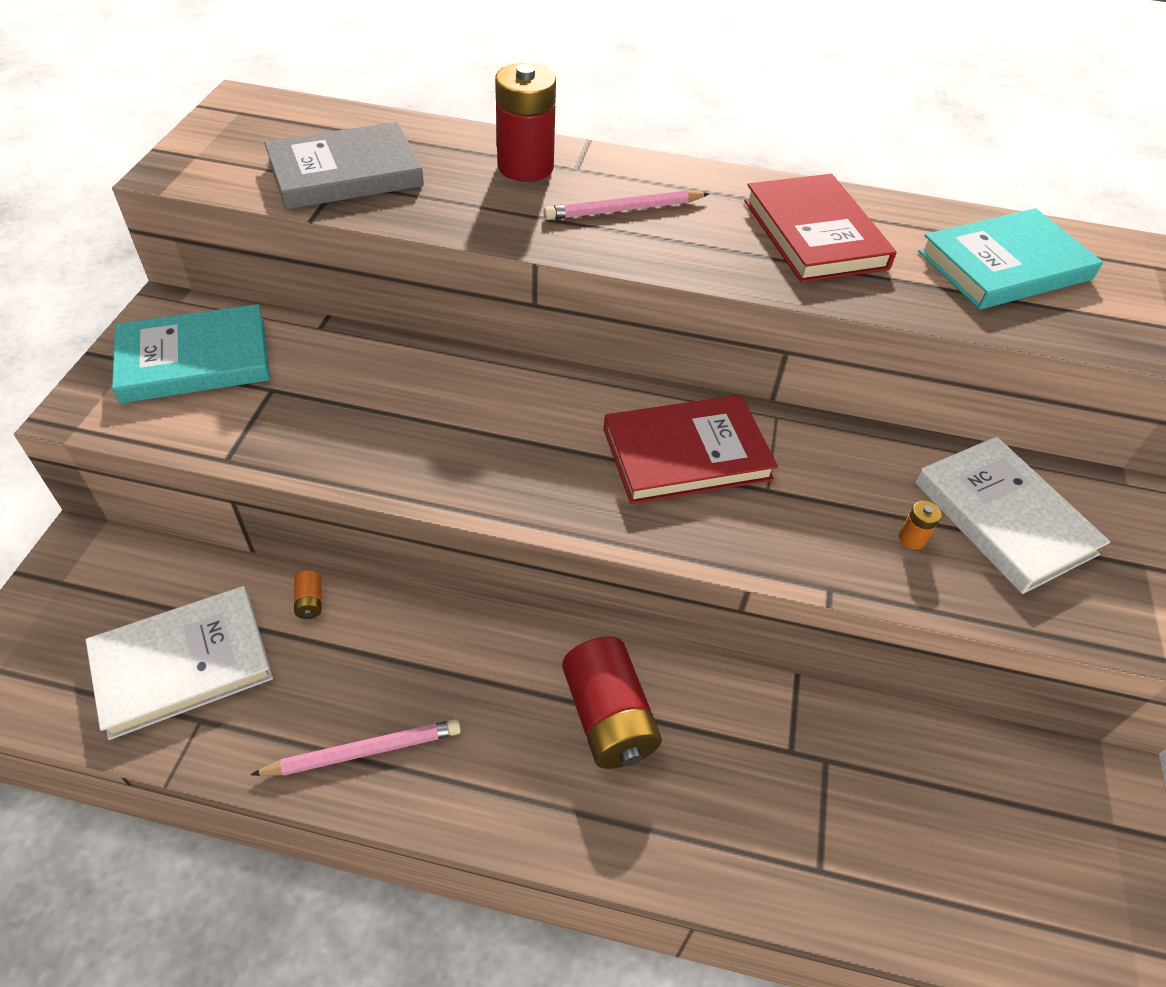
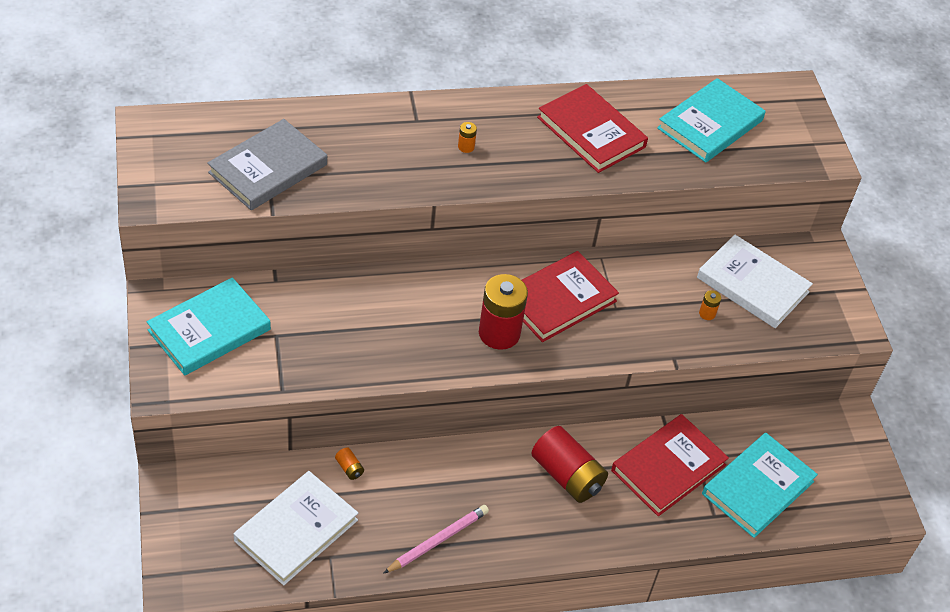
camera: 25 degrees left, 0 degrees up
(525, 167) = (383, 128): red battery -> red battery (499, 333)
(623, 210) = (466, 147): pink pencil -> orange battery
(773, 760) = (668, 468): none -> red book
(914, 847) = (758, 488): none -> turquoise book

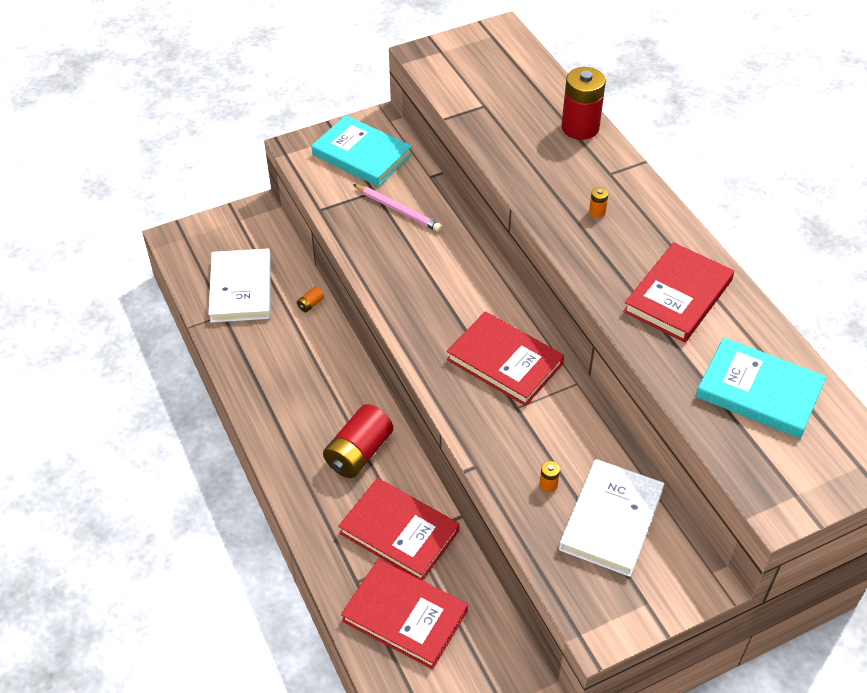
camera: 80 degrees right, 0 degrees up
(268, 168) = (493, 103): grey book -> none
(296, 530) = (241, 289): white book -> white book turned 60 degrees clockwise
(438, 540) = (259, 377): pink pencil -> pink pencil (398, 210)
(499, 333) = (442, 327): red battery -> red battery (580, 127)
(758, 488) = (405, 616): turquoise book -> red book

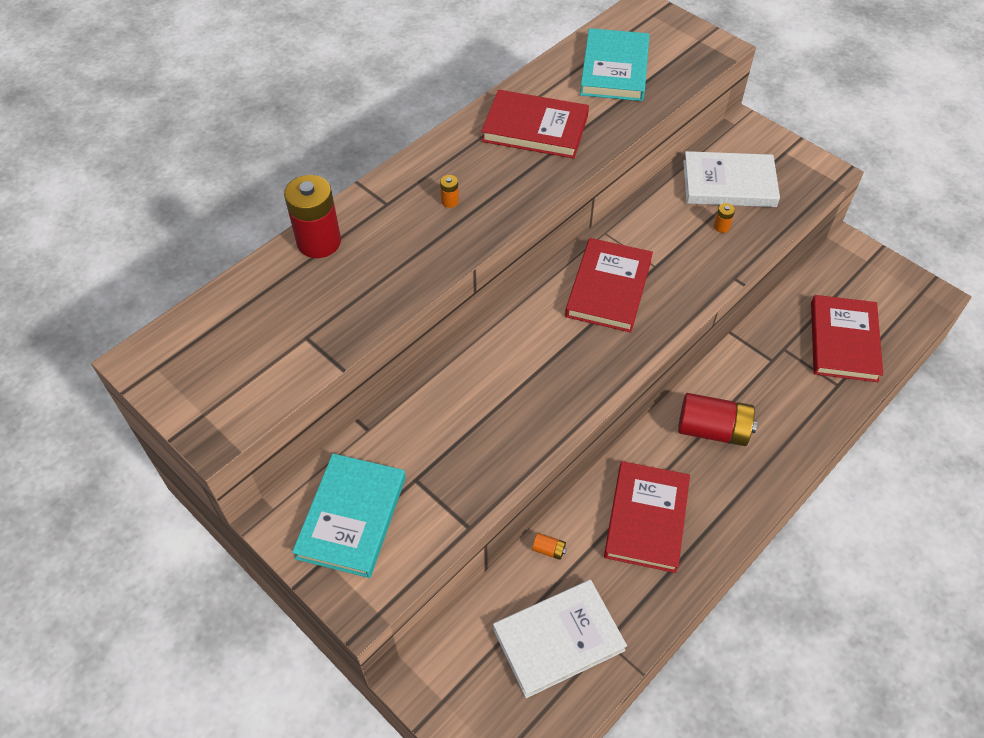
camera: 110 degrees left, 5 degrees up
(398, 210) = (437, 443): pink pencil -> none
(399, 532) = (773, 370): red book -> red book (646, 518)

